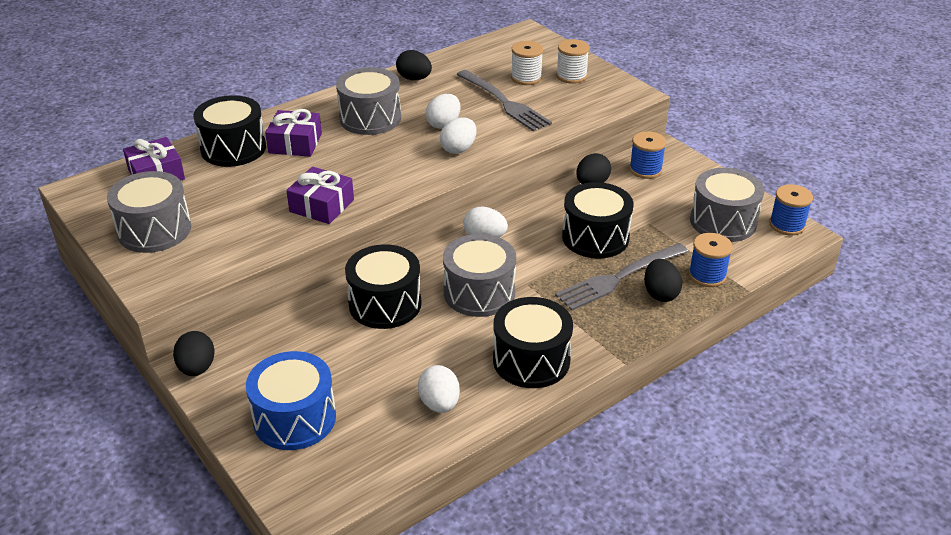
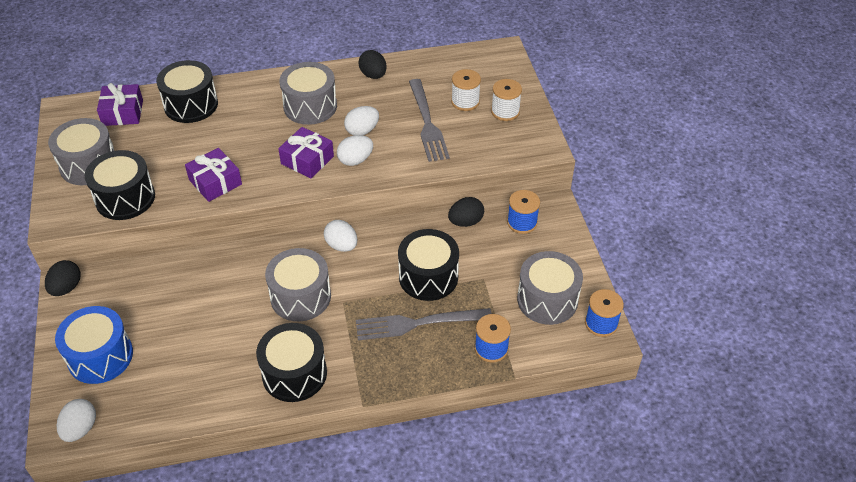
camera: 25 degrees right, 10 degrees up
(295, 143) = (237, 114): purple gift -> purple gift (307, 160)
(385, 304) = (226, 281): black drum -> black drum (125, 198)
(439, 404) = (203, 385): white egg -> white egg (80, 429)
(660, 294) = (439, 351): black egg -> none

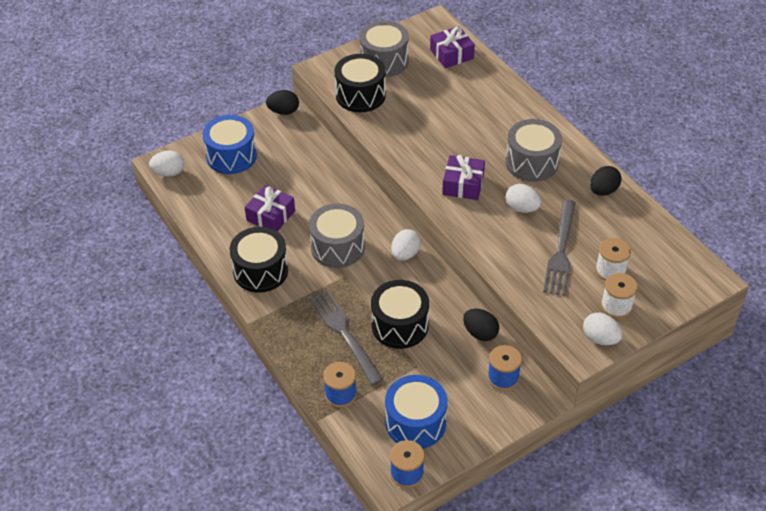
camera: 70 degrees right, 0 degrees up
(191, 105) = (485, 88): black drum -> none
(215, 182) = (405, 138): purple gift -> purple gift (271, 216)
(355, 160) = (481, 216): white egg -> white egg (600, 338)
(427, 123) = (561, 251): grey fork -> grey fork turned 45 degrees counterclockwise
(547, 300) = (415, 422): grey drum -> blue drum

